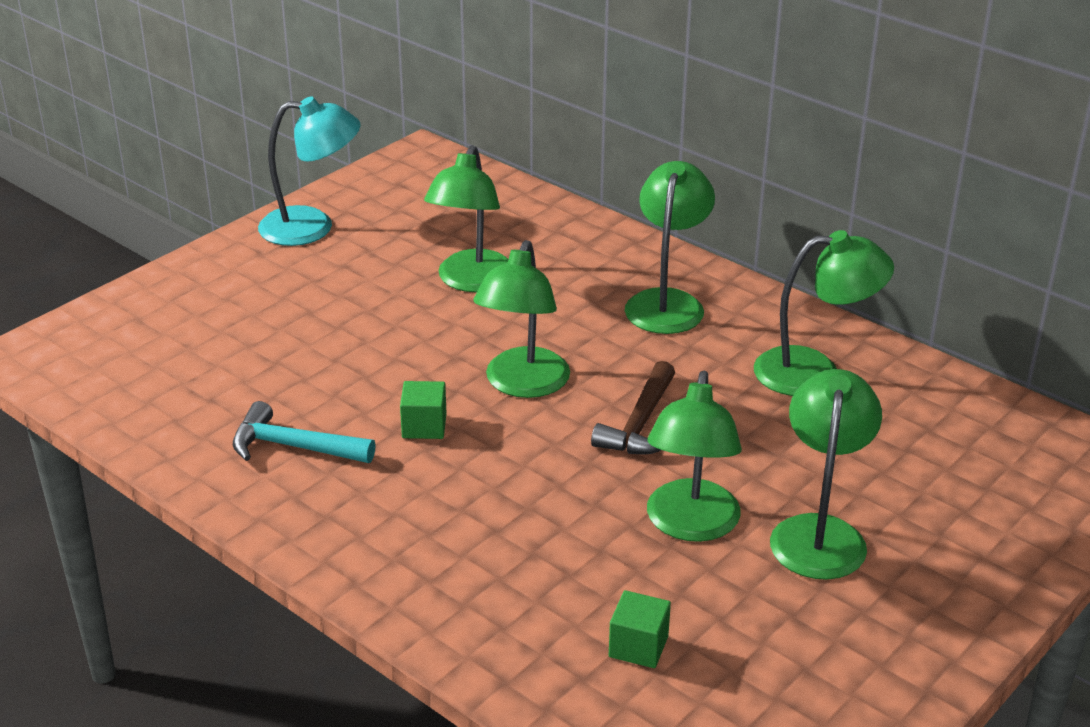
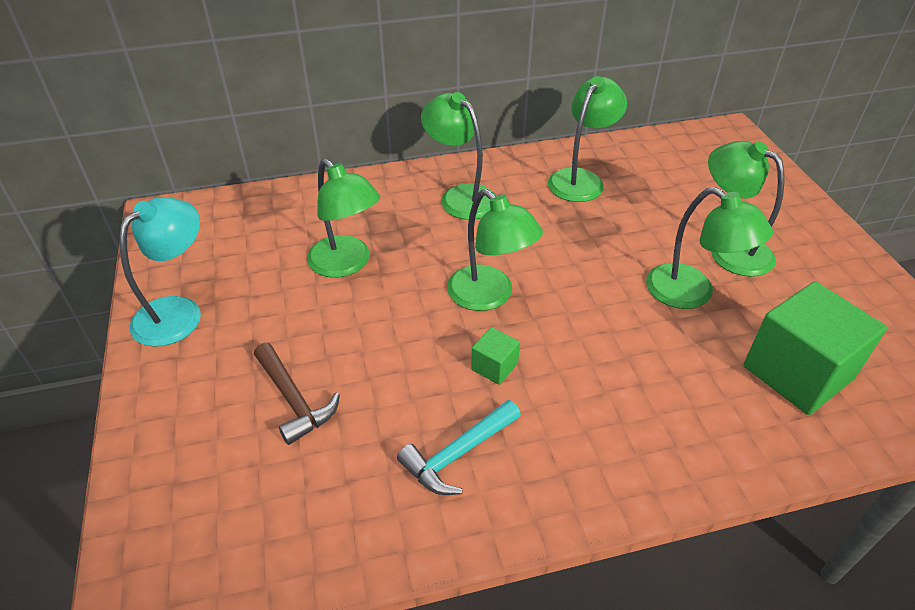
camera: 55 degrees left, 10 degrees up
(638, 646) = (797, 372): green cube -> green cube, size x2.24
(640, 424) = (576, 266): brown hammer -> brown hammer (294, 400)

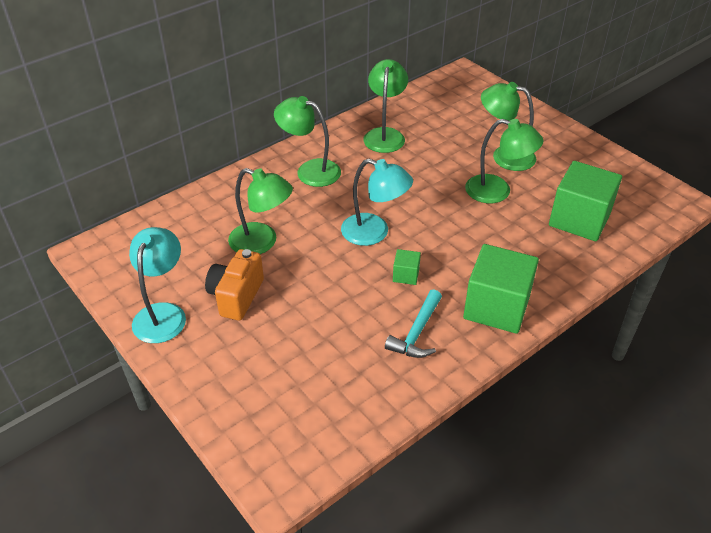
camera: 25 degrees left, 0 degrees up
(271, 320) = (236, 296): none -> orange camera
(294, 400) = (291, 340): brown hammer -> none
(489, 296) = (374, 233): green lamp -> turquoise lamp
(595, 460) = (496, 307): none -> green cube

